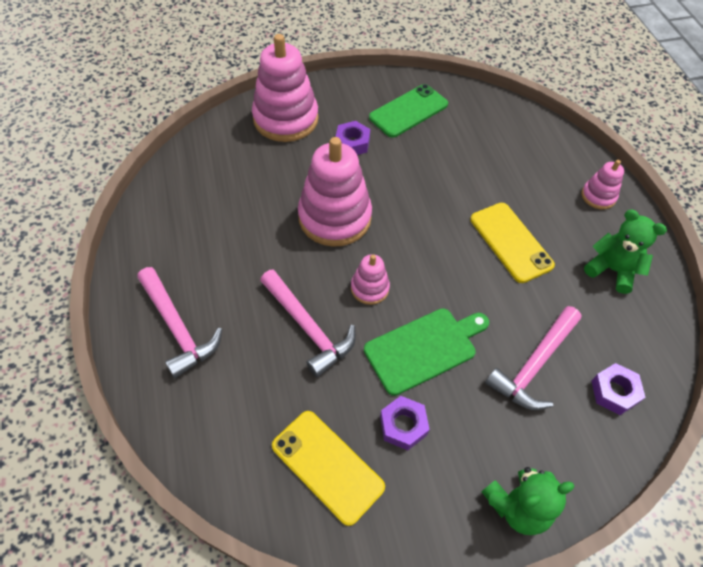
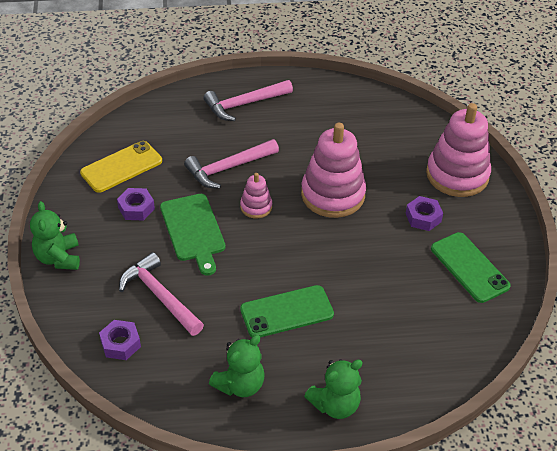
camera: 100 degrees right, 10 degrees down
(511, 242) = (287, 312): yellow phone -> green phone
(598, 196) = (335, 405): pink stacking toy -> green teddy bear

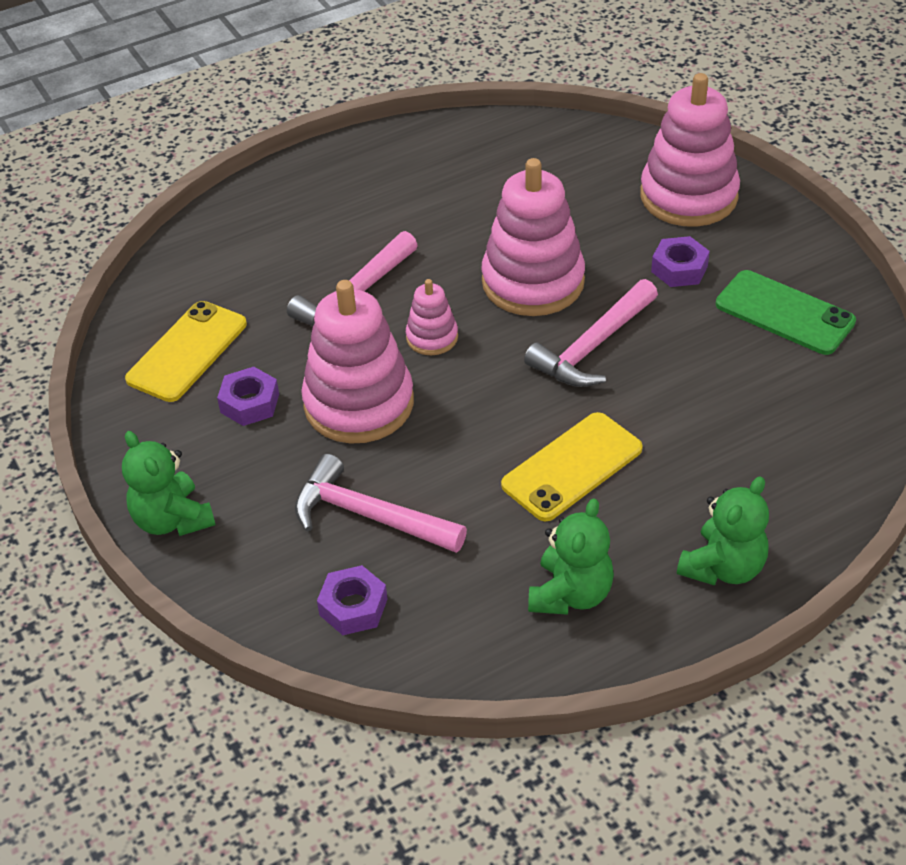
camera: 20 degrees left, 0 degrees up
(193, 230) = (359, 403): green cutting board -> pink stacking toy
(244, 104) = (320, 200): pink hammer -> pink hammer (592, 347)
(287, 312) = (572, 467): green phone -> yellow phone

